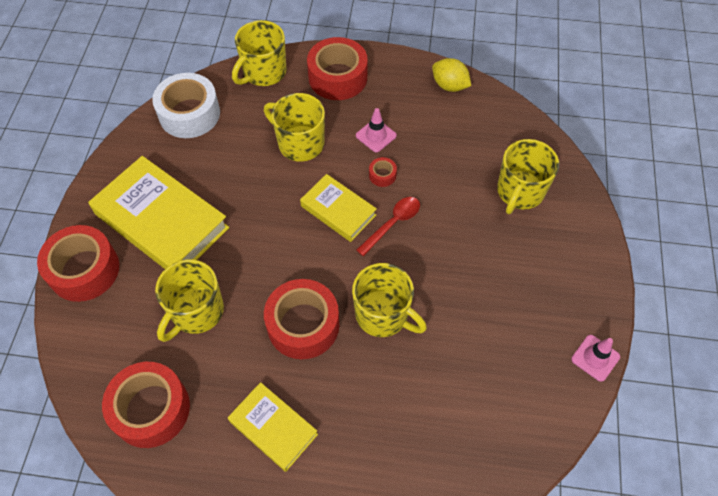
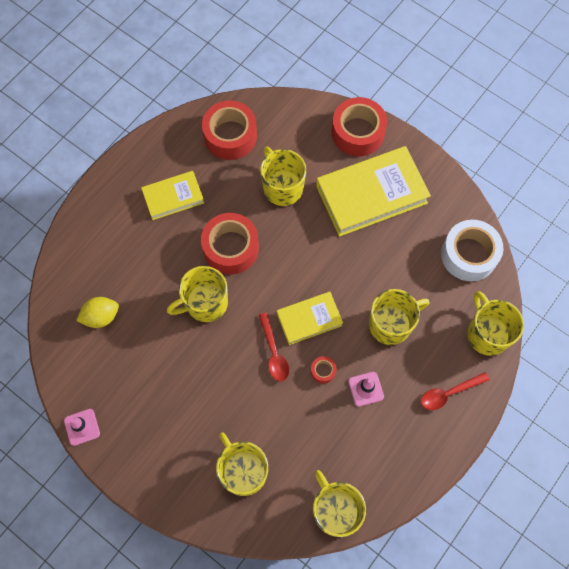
camera: 120 degrees right, 10 degrees up
(337, 77) = (449, 393): red tape -> red spoon
(449, 86) = (387, 487): yellow lemon -> yellow lemon (101, 316)
(496, 111) = (335, 510): none -> yellow mug

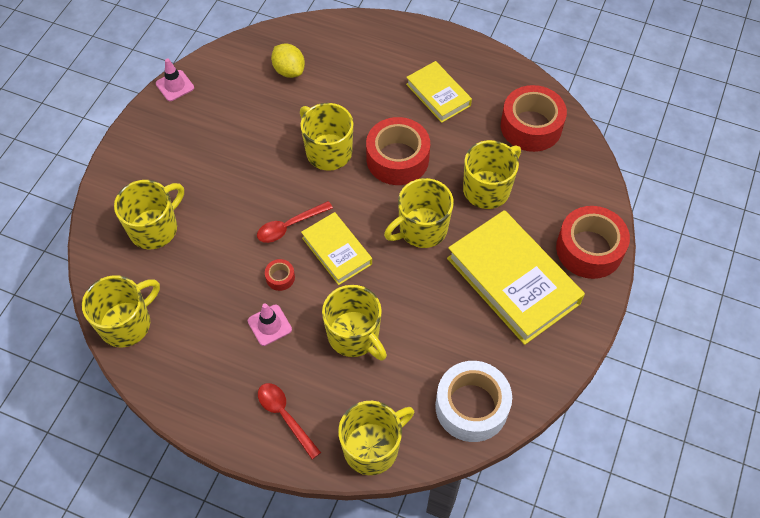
camera: 75 degrees right, 10 degrees down
(306, 247) = (422, 229): none -> yellow mug

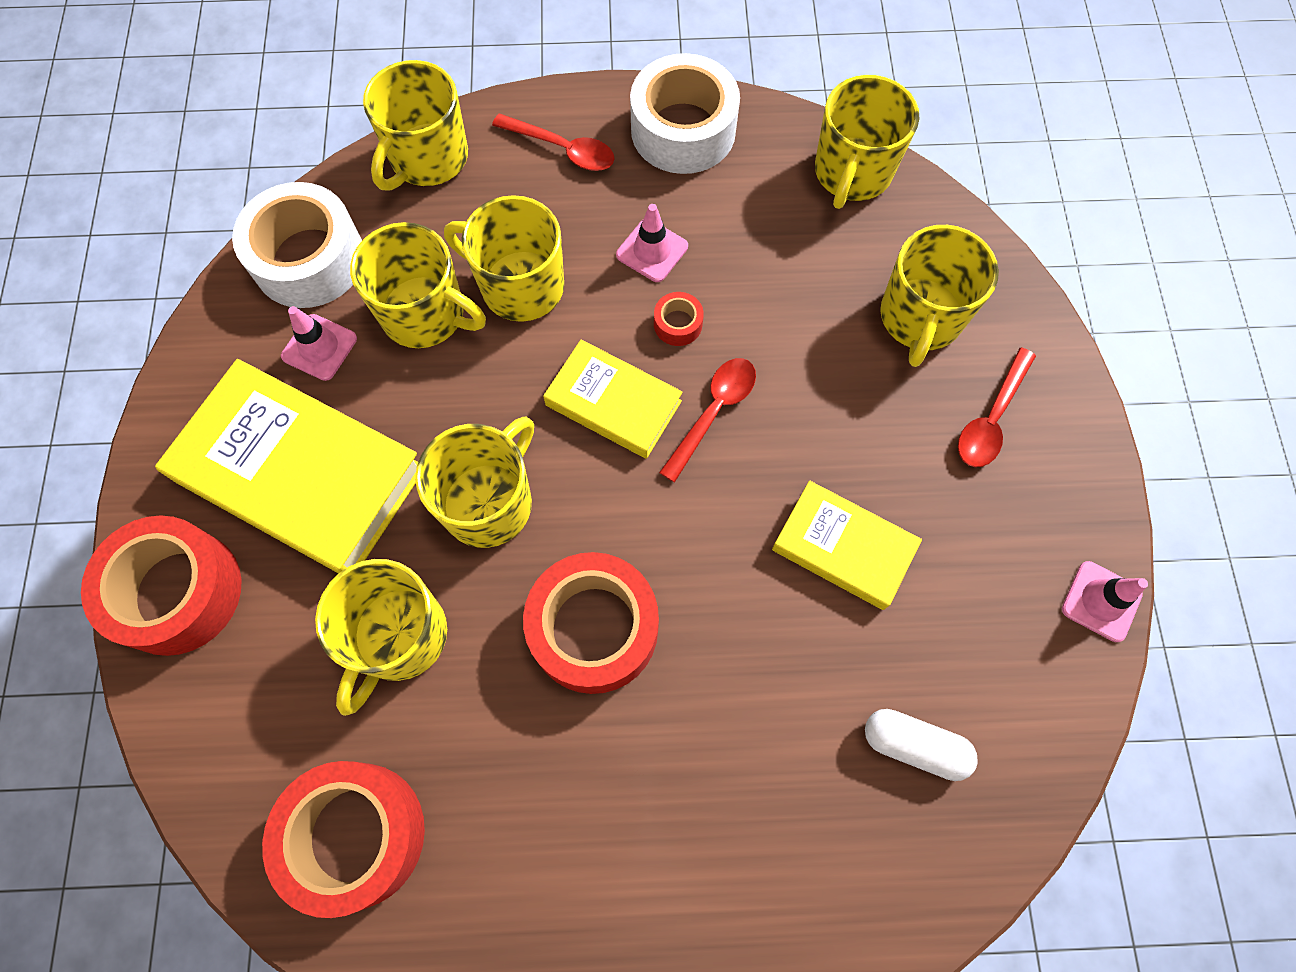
camera: 155 degrees right, 10 degrees up
(160, 170) = (991, 418): none -> red spoon
(204, 397) = (683, 130): none -> white tape
(289, 71) = (914, 745): yellow lemon -> white capsule
(328, 152) = (729, 585): yellow mug -> yellow mug (425, 314)
(438, 95) = (579, 829): yellow book -> yellow book (843, 548)
(482, 346) = (319, 347): none -> pink traffic cone

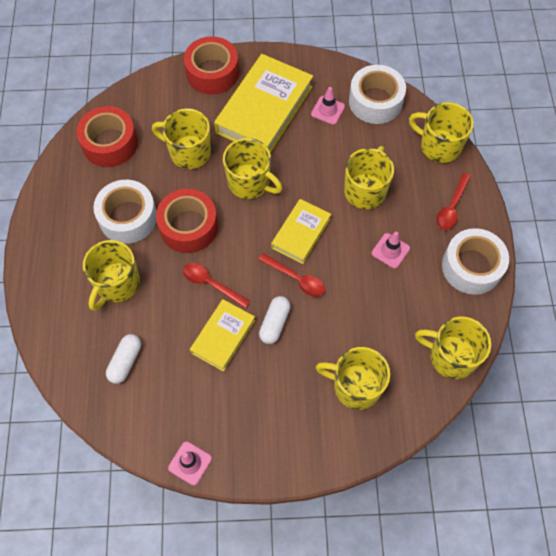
camera: 90 degrees right, 5 degrees down
(425, 314) = (347, 151): yellow mug -> yellow mug (117, 284)
(567, 770) = (128, 217): none -> white tape
(678, 324) = (346, 263): red tape -> none
(809, 452) = (274, 323): none -> white capsule
(991, 418) = (294, 418): red spoon -> red spoon (211, 284)

